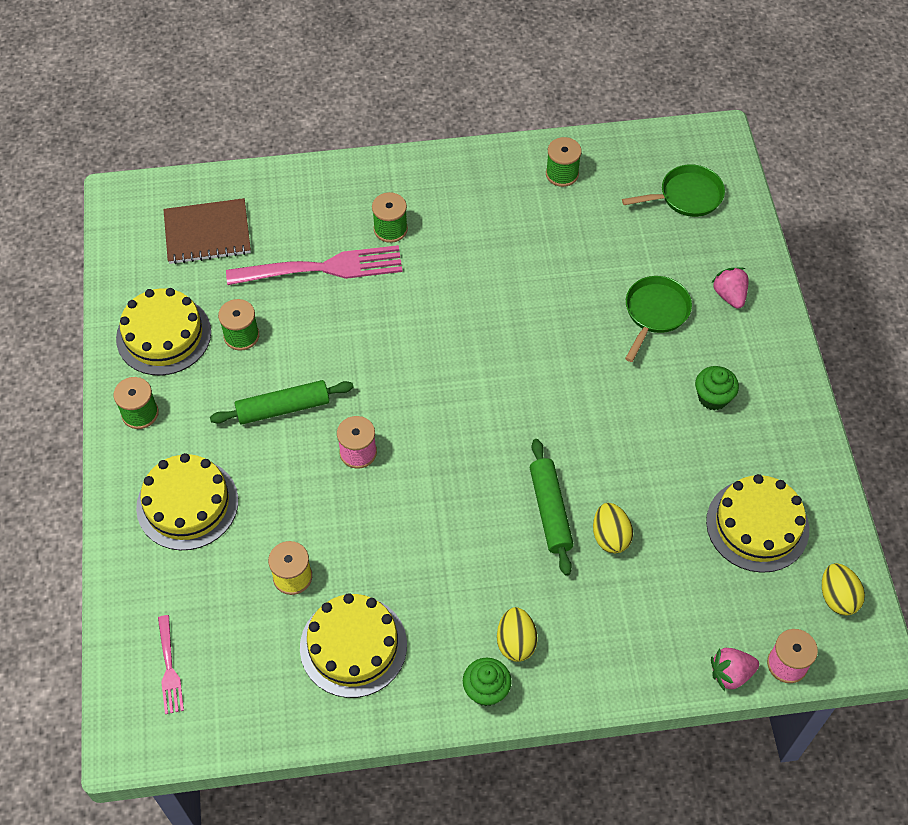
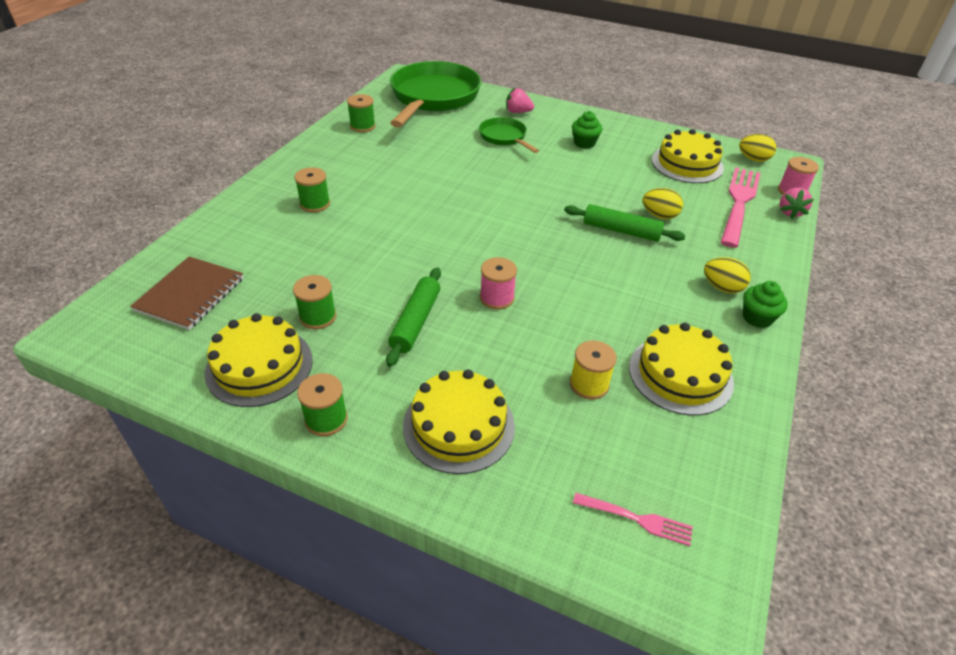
camera: 60 degrees left, 15 degrees down
(322, 268) = (307, 248): pink fork -> pink fork (739, 203)
(686, 196) = (433, 98): green pan -> green pan, size x2.06

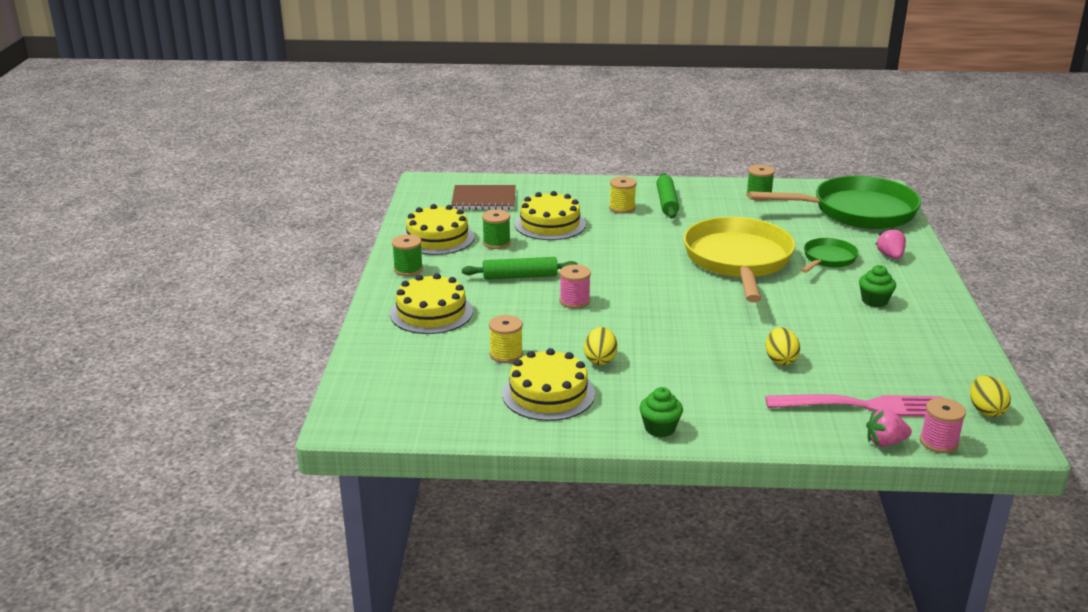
camera: 70 degrees right, 15 degrees down
(315, 204) = (622, 208): green spool -> yellow spool
(478, 177) = (738, 261): none -> yellow pan
(621, 231) = (729, 342): green rolling pin -> green rolling pin (667, 202)
(636, 519) = (390, 389): pink fork -> none
(687, 164) = (911, 366): yellow cake -> yellow cake (550, 224)
(722, 287) = (690, 406): yellow egg -> yellow egg (600, 359)

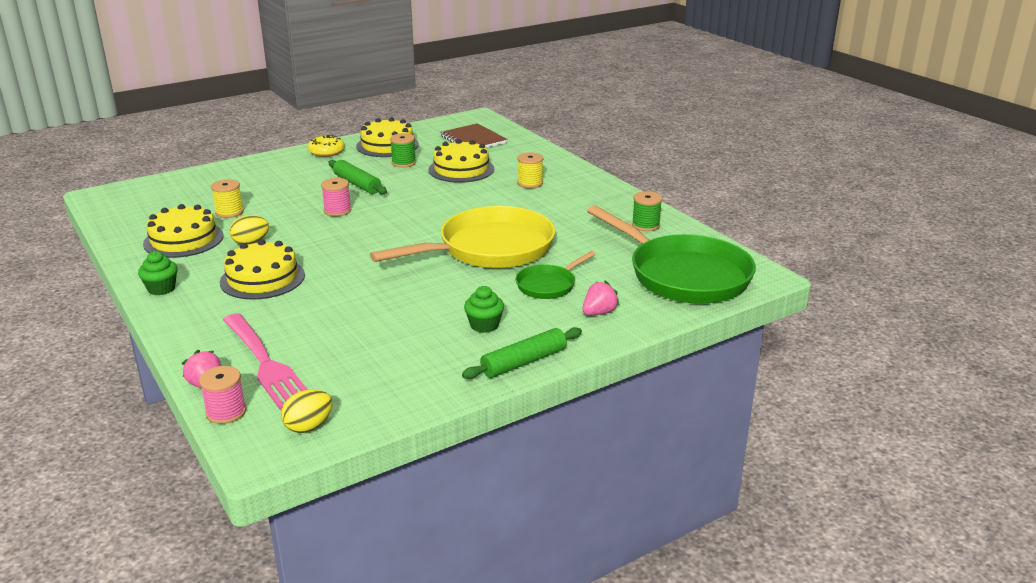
camera: 55 degrees right, 0 degrees up
(408, 269) = (326, 152): green spool -> yellow donut
(431, 312) = (269, 175): yellow cake -> yellow cake (262, 278)
(667, 202) = (568, 195): green rolling pin -> green rolling pin (524, 362)
(780, 360) = (317, 308): yellow egg -> none
(828, 259) = (548, 285): green pan -> green pan turned 135 degrees clockwise

